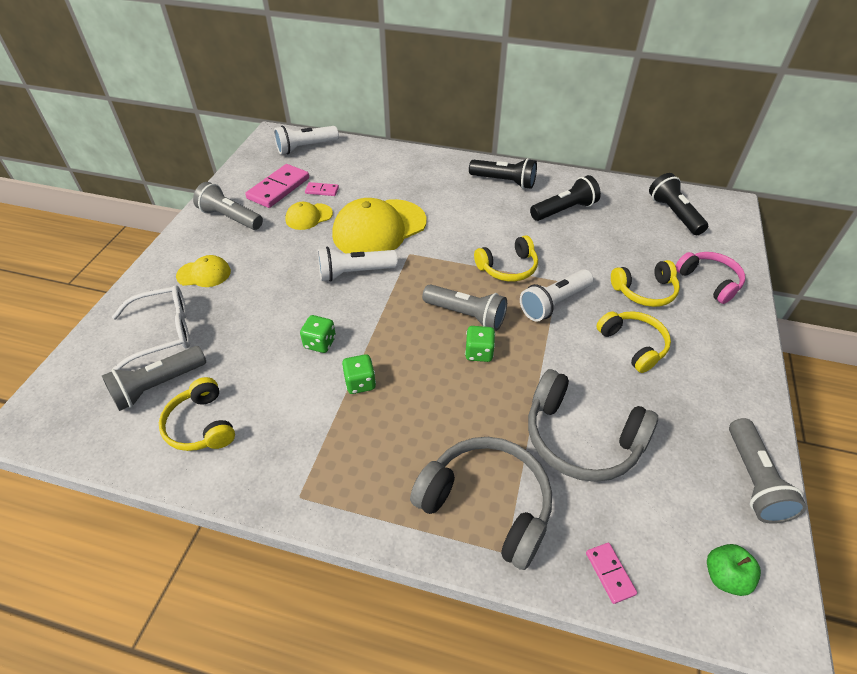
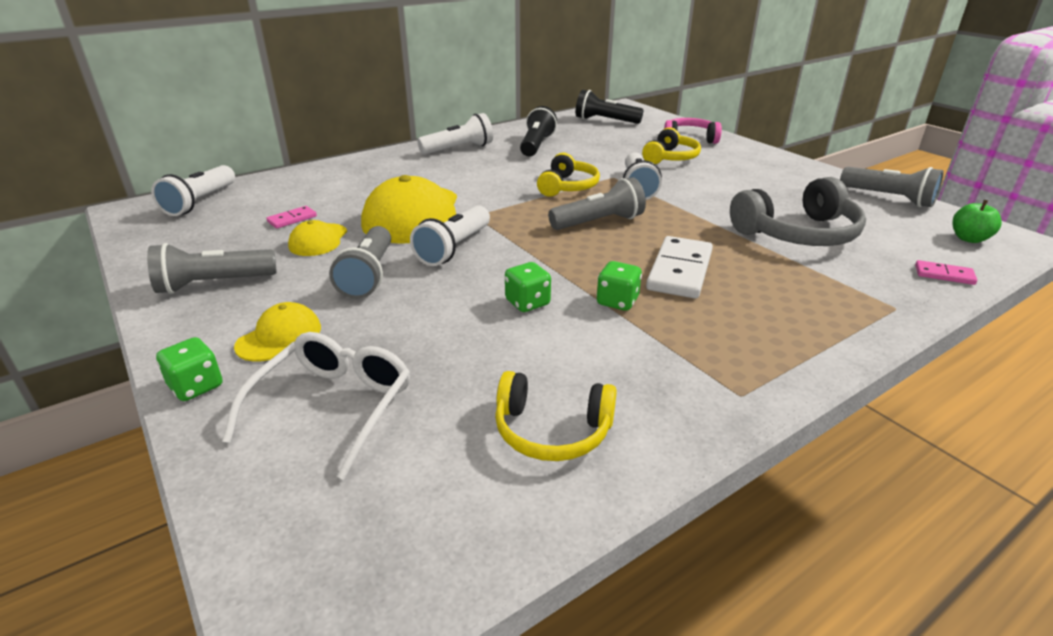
camera: 50 degrees left, 15 degrees down
(158, 386) = (431, 446): grey flashlight -> grey flashlight (369, 275)
(279, 188) = (232, 239): pink domino -> none
(435, 394) = (679, 271): none -> white domino
(479, 353) = (653, 234): green dice -> green dice (196, 386)
(486, 504) = (836, 296): grey headphones -> none
(504, 182) = (459, 149): black flashlight -> white flashlight
(633, 345) = (720, 181): yellow headphones -> none

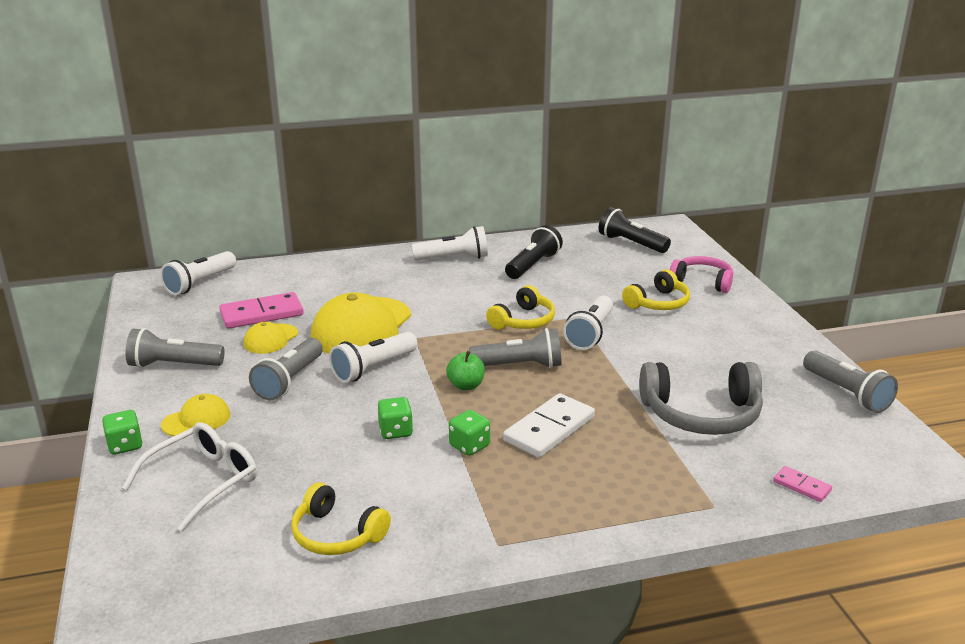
camera: 20 degrees right, 5 degrees down
(292, 219) = (262, 314): pink domino -> pink domino, size x1.99
(969, 239) = (878, 455): green apple -> green apple (466, 385)

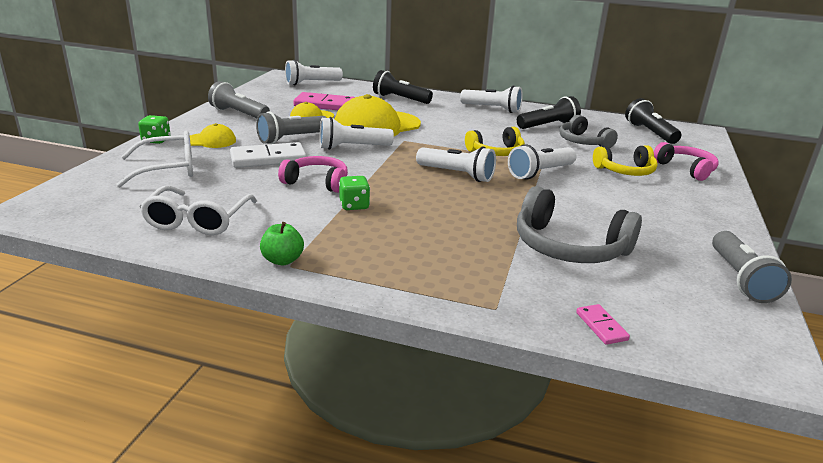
camera: 30 degrees right, 0 degrees up
(336, 534) = (198, 220): yellow headphones -> white glasses
(338, 276) = (400, 99): none -> black flashlight
(395, 431) = (317, 182): green dice -> pink headphones
(466, 385) = (401, 174): green apple -> green apple (282, 260)
(519, 366) = (457, 174): grey flashlight -> white flashlight
(549, 429) = (426, 215): white domino -> white domino (268, 158)
(586, 277) = (583, 142): none -> grey headphones

